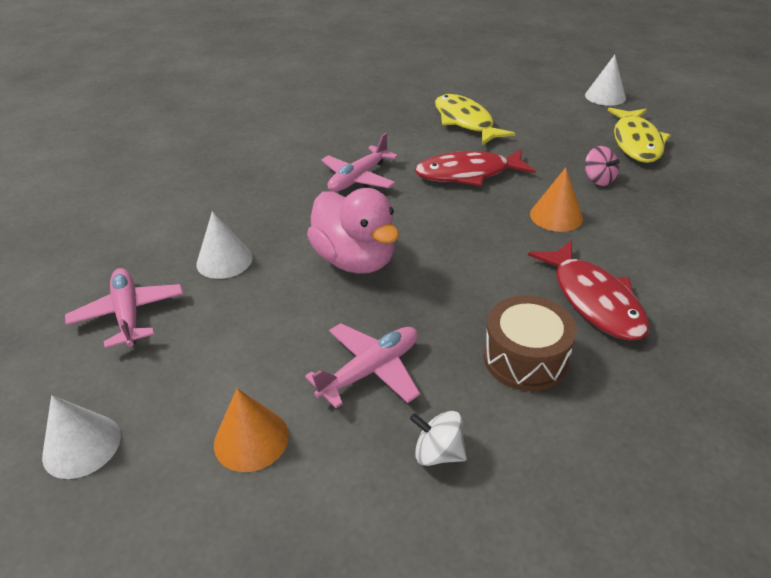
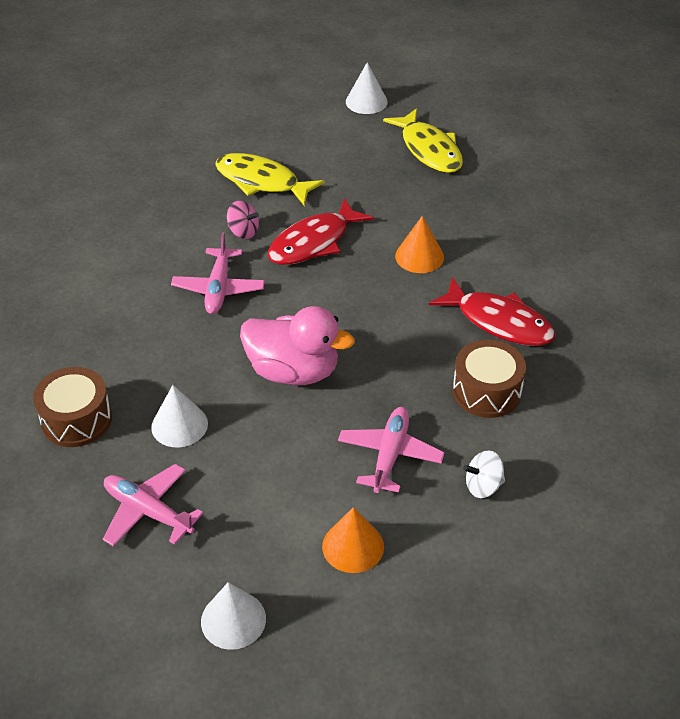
camera: 35 degrees left, 5 degrees up
(161, 224) = (76, 419): none -> brown drum
(598, 179) = (426, 204): pink spinning top -> pink spinning top (243, 232)

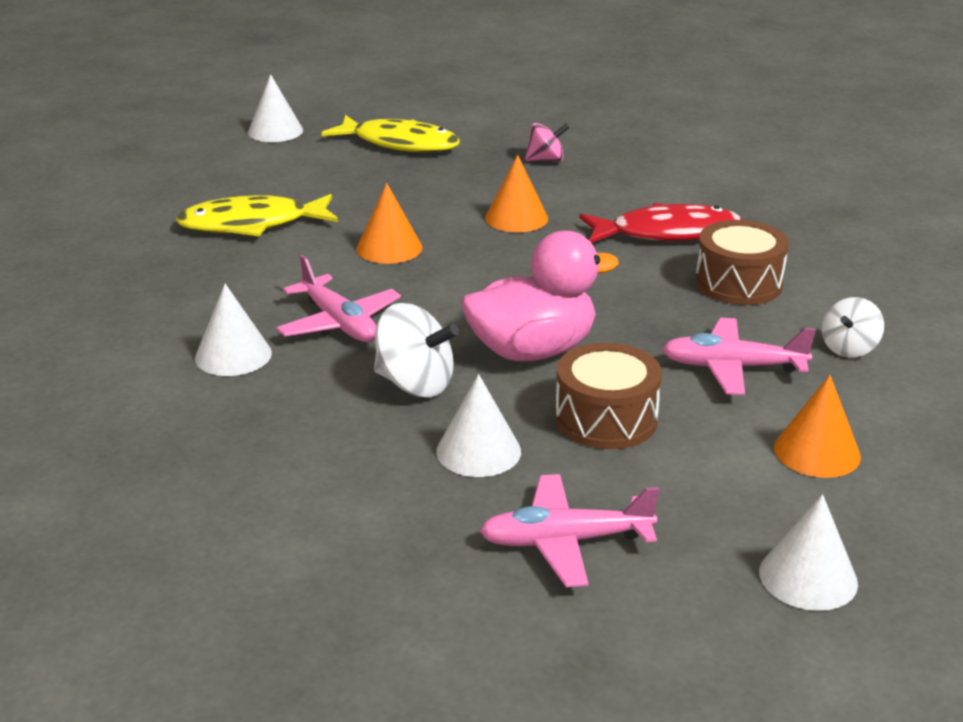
camera: 40 degrees left, 15 degrees down
(76, 419) = (342, 508): brown drum -> brown drum (606, 419)
(142, 282) = (233, 355): none -> white cone
(204, 358) = (415, 384): none -> white spinning top
(243, 232) = (294, 269): pink spinning top -> pink spinning top (546, 160)
(314, 242) = (389, 248): red fish -> orange cone
(389, 455) = (732, 368): pink plane -> pink plane turned 60 degrees counterclockwise

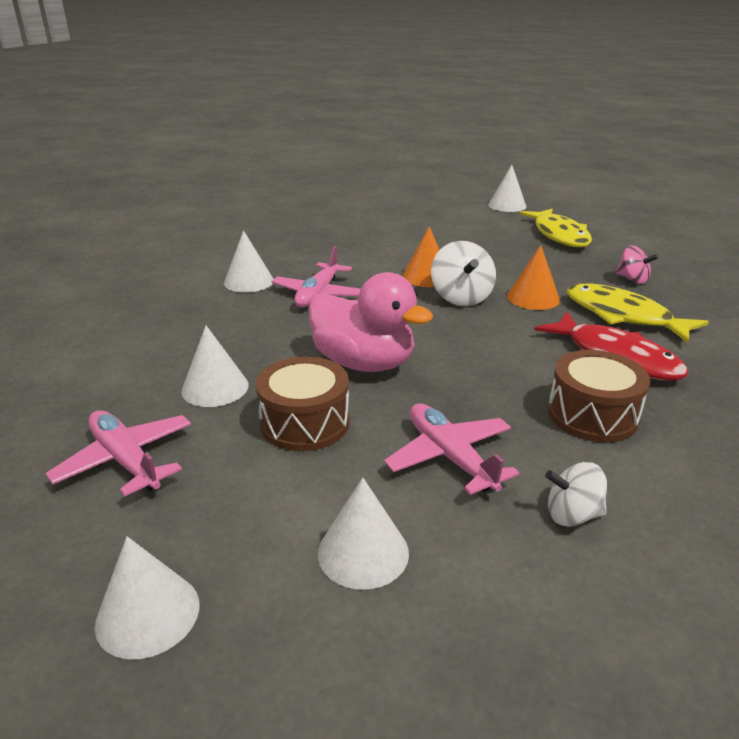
camera: 55 degrees right, 0 degrees up
(252, 224) = (394, 237): yellow fish -> yellow fish (623, 316)
(415, 384) = (275, 339): white spinning top -> white spinning top (461, 298)
(817, 452) = (363, 552): orange cone -> white cone

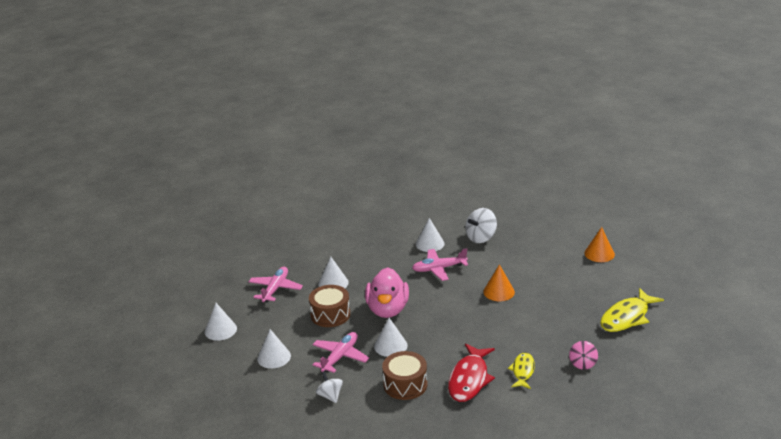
camera: 60 degrees right, 0 degrees up
(461, 298) = (484, 312): white spinning top -> white spinning top (481, 237)
(507, 205) = (660, 280): white cone -> white cone (390, 346)
(533, 298) = (512, 335): orange cone -> orange cone (599, 253)
(623, 316) = (523, 371): yellow fish -> yellow fish, size x0.61

